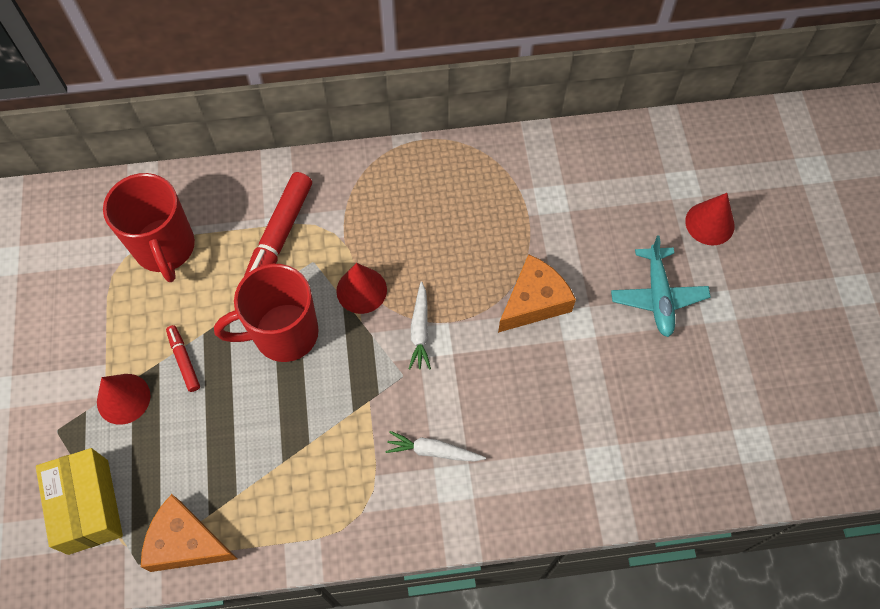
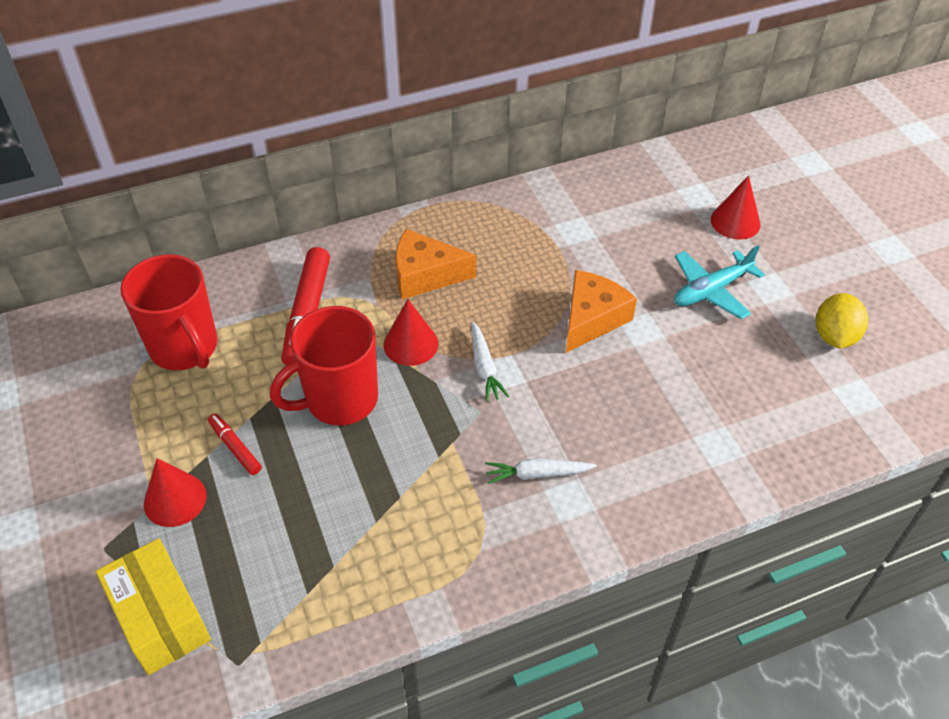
camera: 15 degrees left, 15 degrees down
(186, 542) = (289, 628): orange cheese -> orange cheese (425, 275)
(658, 296) = (711, 290): turquoise plane -> turquoise plane turned 75 degrees clockwise
(758, 374) = (834, 336): none -> yellow lemon

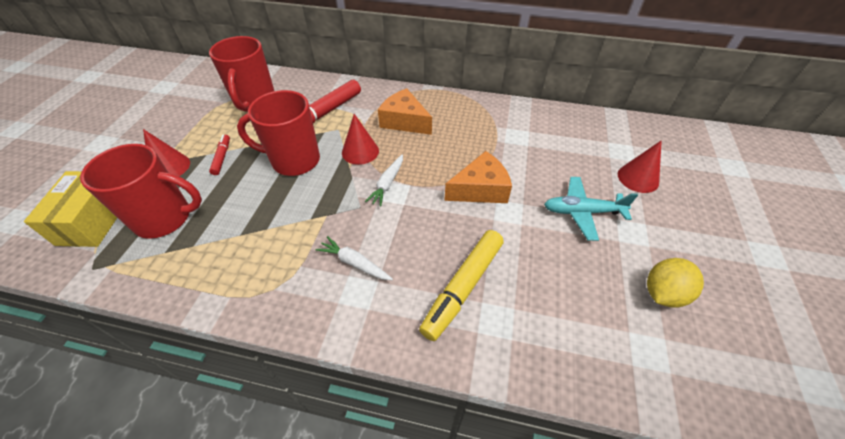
camera: 35 degrees right, 0 degrees up
(257, 560) = (165, 218): none -> red mug
(664, 433) = (463, 287): none -> yellow marker

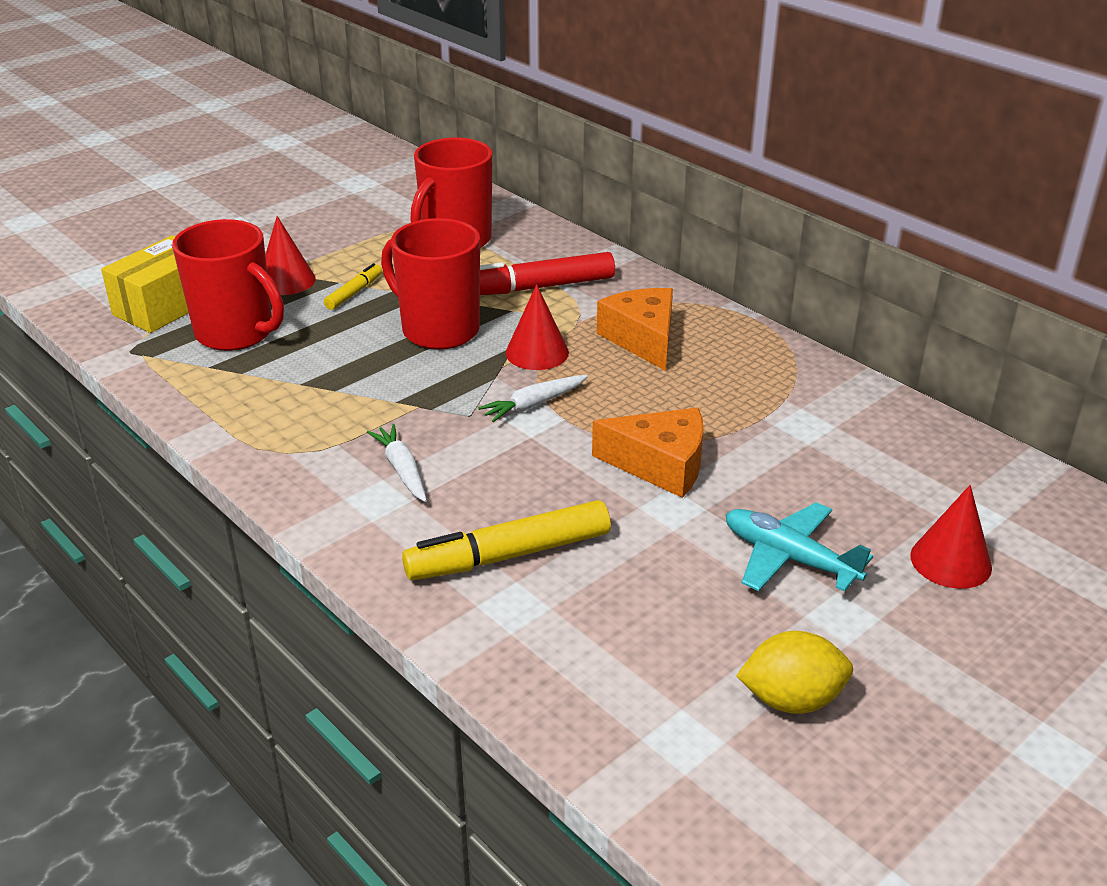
camera: 35 degrees right, 15 degrees down
(222, 157) = (354, 293): red marker -> yellow marker

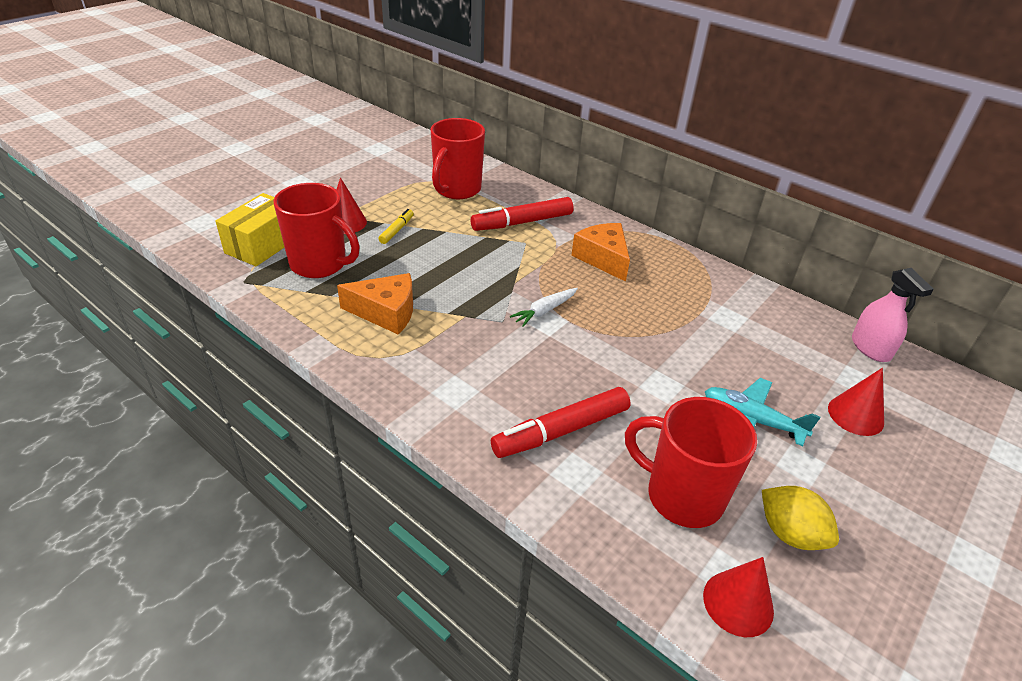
camera: 10 degrees left, 5 degrees up
(402, 470) = (466, 367): white carrot -> none
(438, 330) = (463, 257): red mug -> red mug (682, 496)
(509, 555) = (561, 431): yellow marker -> red marker
(537, 352) = (535, 271): red cone -> red cone (738, 603)
(660, 465) = (644, 353): orange cheese -> orange cheese (386, 312)
(791, 699) = (790, 533): yellow lemon -> yellow lemon turned 60 degrees clockwise
(1012, 475) = (870, 348): none -> pink spray bottle

